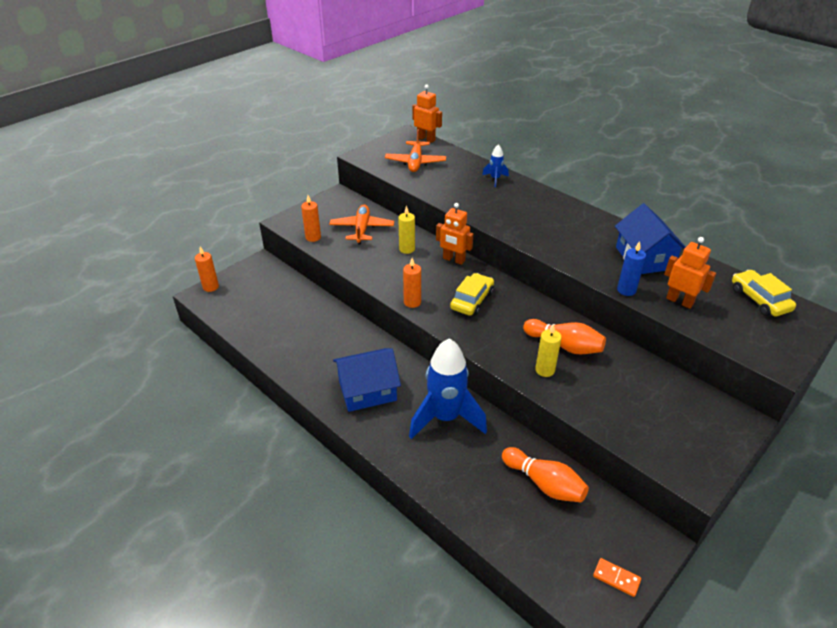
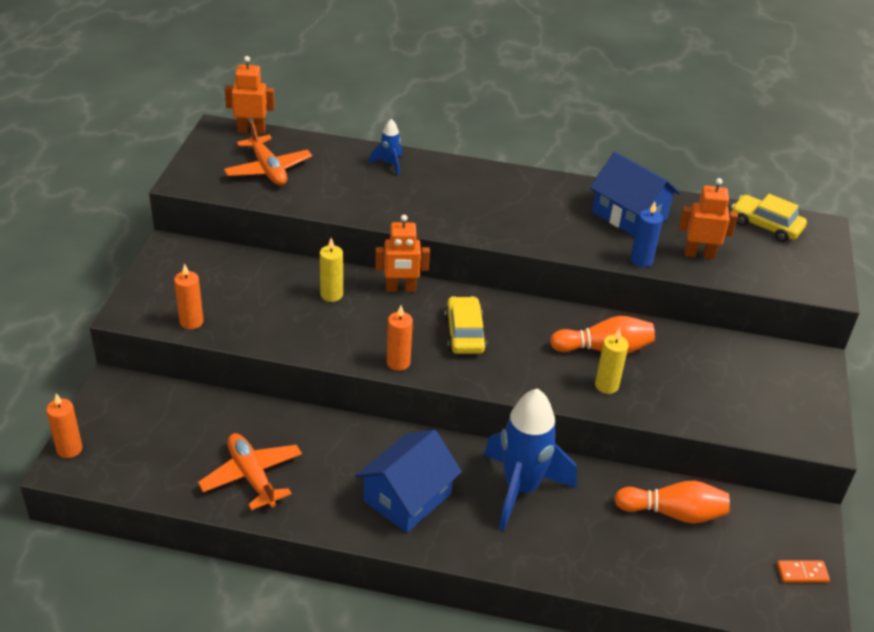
camera: 35 degrees left, 0 degrees up
(362, 229) = (248, 287): orange plane -> orange plane (252, 476)

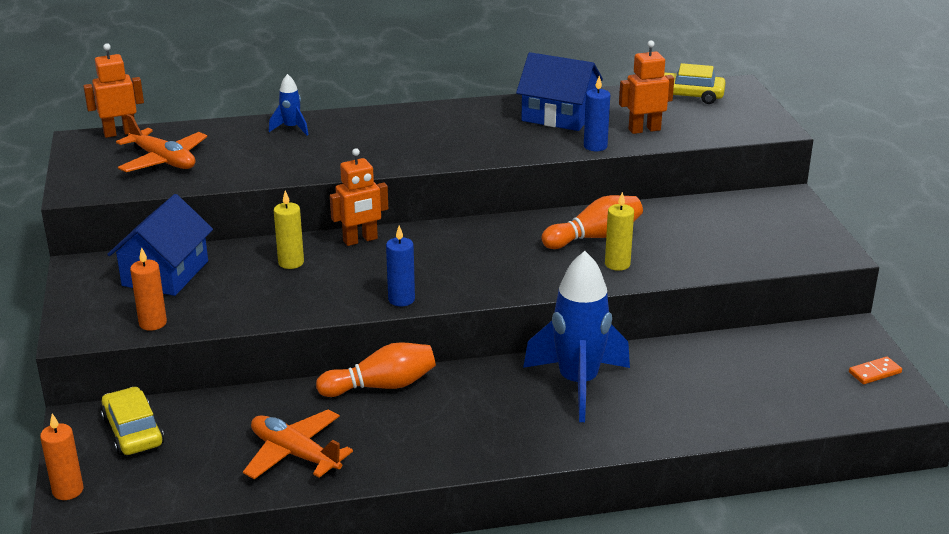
camera: 20 degrees left, 10 degrees down
(398, 363) = (401, 299): orange candle -> blue candle
(407, 497) = (470, 423): blue house -> blue house (165, 273)
(464, 333) = (451, 259): yellow car -> yellow car (133, 431)
(673, 513) = (732, 361): orange bowling pin -> orange bowling pin (382, 386)

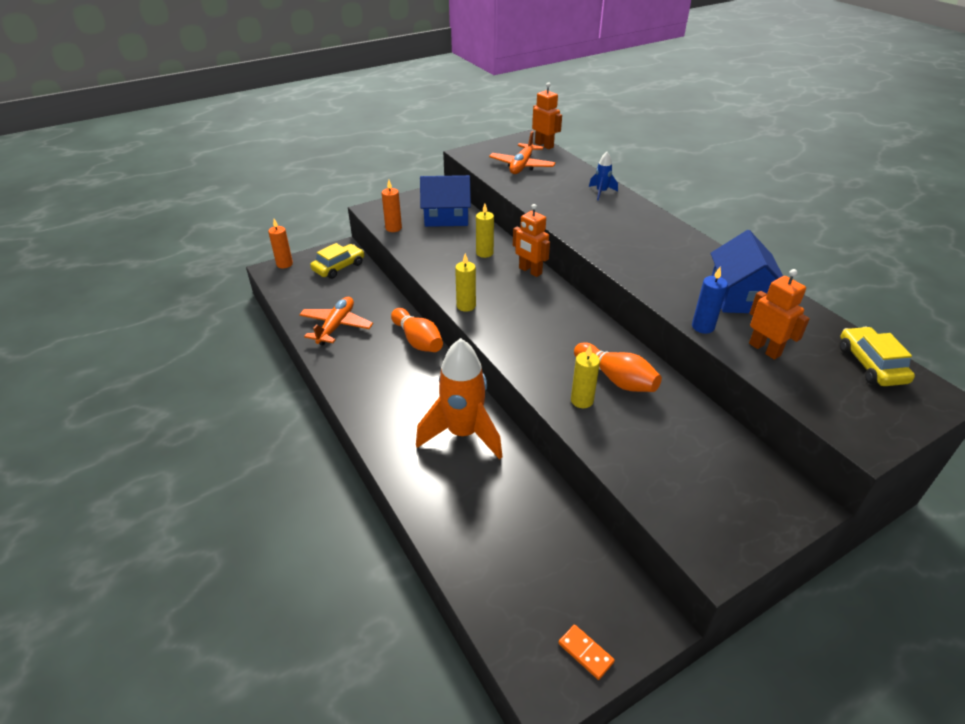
camera: 70 degrees right, 10 degrees up
(401, 299) = (466, 306): blue candle -> yellow candle
(578, 384) = (463, 434): blue rocket -> orange rocket

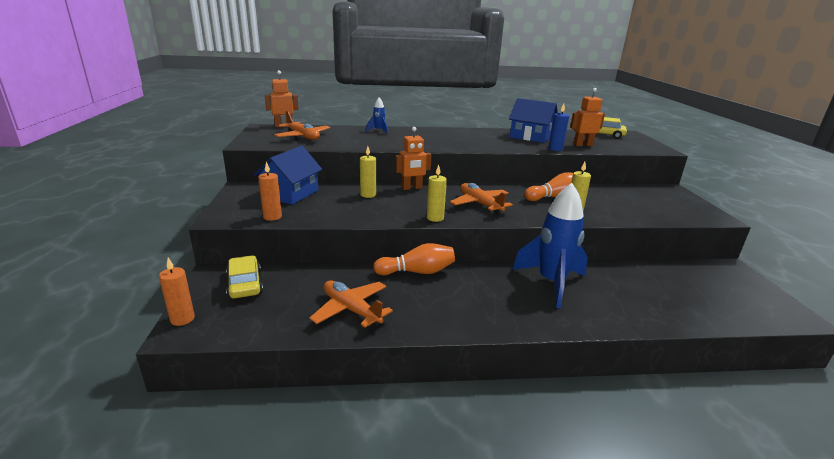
camera: 65 degrees left, 15 degrees down
(463, 434) = (551, 283): orange rocket -> blue rocket
(530, 325) = (480, 204): none -> orange plane
(585, 653) = (761, 295): orange domino -> none

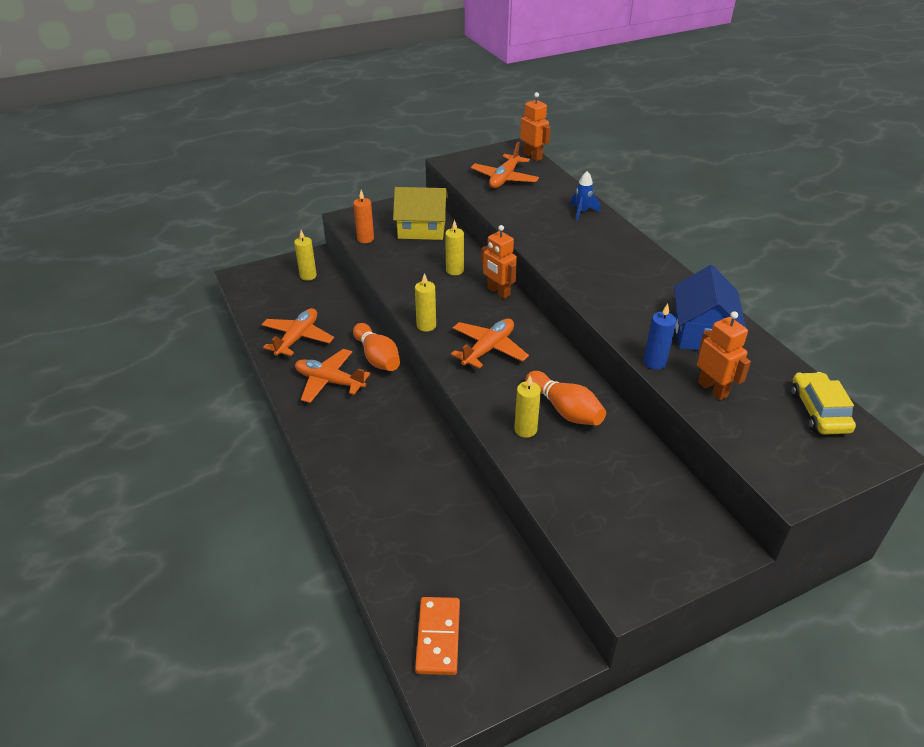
camera: 70 degrees right, 15 degrees up
(182, 319) = (253, 270): orange candle -> none
(245, 284) = (308, 276): yellow car -> yellow candle
(290, 194) = (422, 229): blue house -> yellow house
(436, 303) = (329, 381): none -> orange plane
(551, 283) = (408, 455): blue rocket -> none
(740, 309) = (438, 637): none -> orange domino

